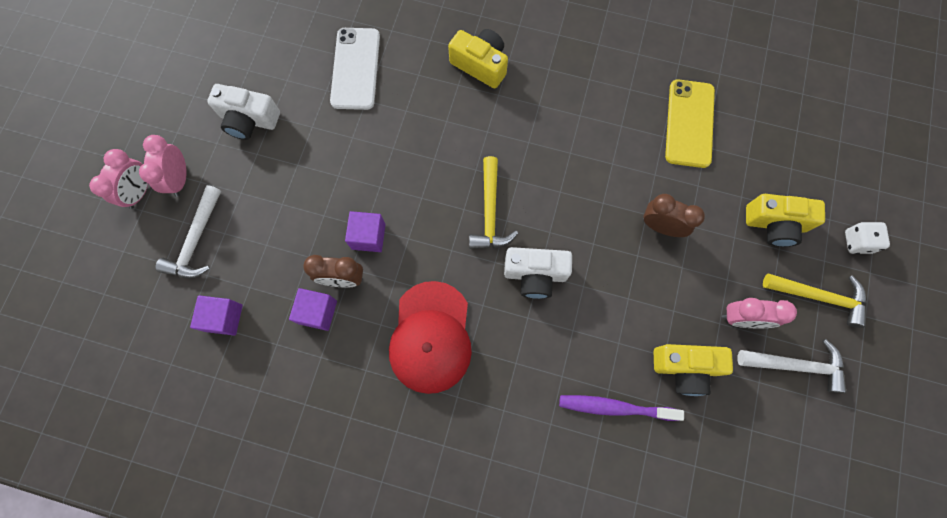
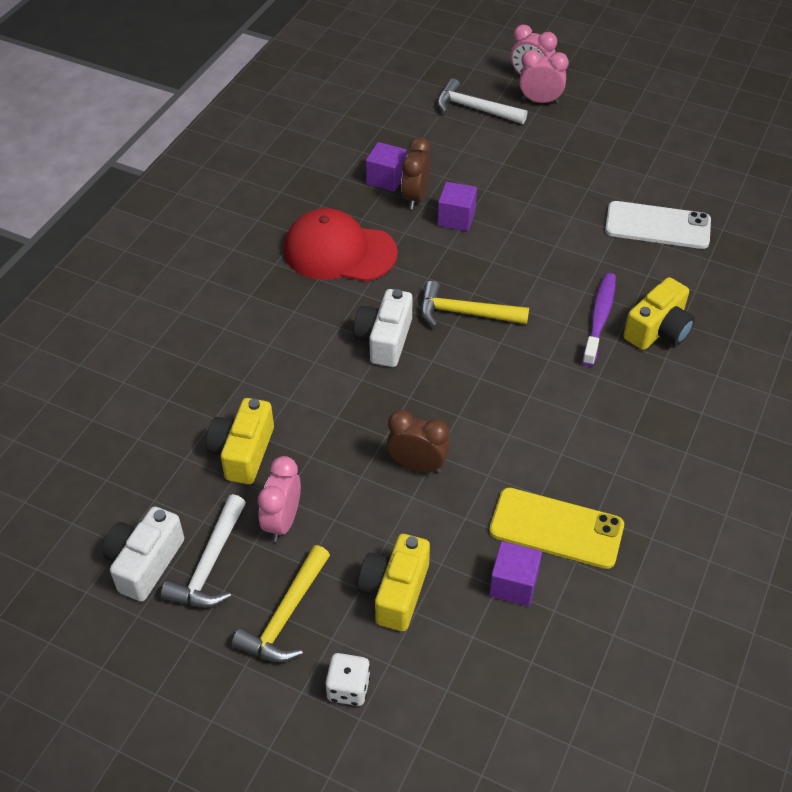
camera: 100 degrees right, 25 degrees down
(224, 318) = (396, 122): purple cube -> purple cube (513, 584)
(249, 120) = (600, 146): white camera -> white camera (145, 563)
(614, 407) = (222, 381): purple toothbrush -> purple toothbrush (599, 318)
(660, 226) = (417, 465): brown clock -> brown clock turned 105 degrees counterclockwise

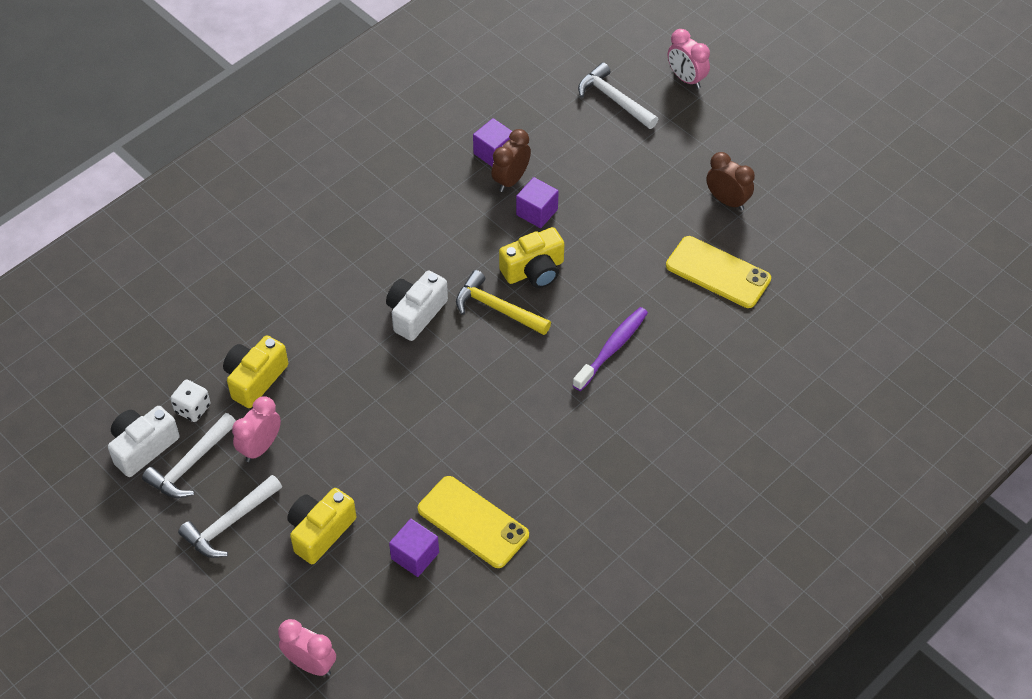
camera: 20 degrees right, 5 degrees up
(286, 616) = (230, 523): yellow hammer -> white hammer
(339, 252) = (417, 216): red cap -> none
(348, 688) = (251, 593): white dice -> white dice (192, 408)
(417, 465) = (388, 434): brown clock -> brown clock (727, 201)
(540, 101) = (681, 107): pink clock -> pink clock (310, 664)
(657, 226) = (718, 272): white phone -> yellow phone
(658, 330) = (658, 375): yellow camera -> yellow camera (534, 270)

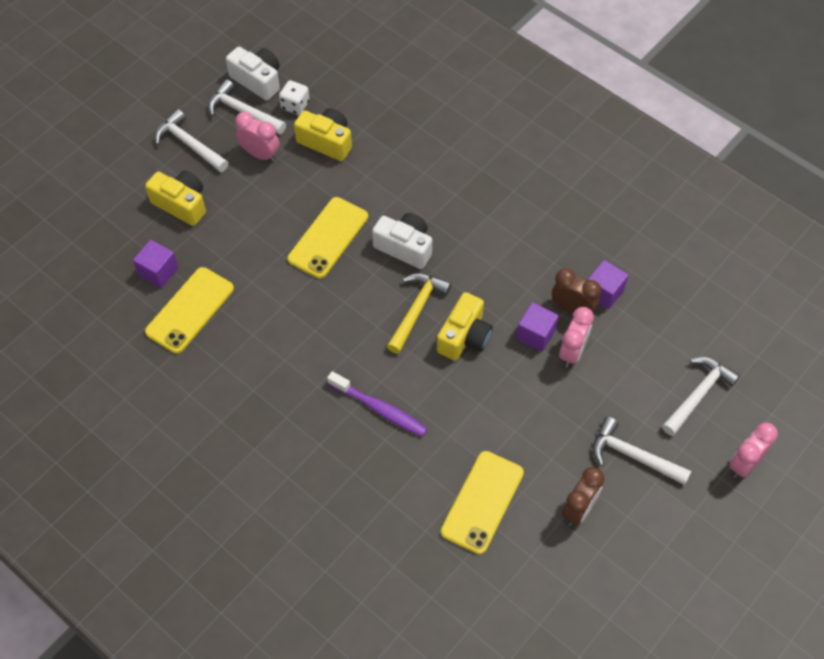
camera: 85 degrees right, 5 degrees up
(310, 664) = (64, 212): pink clock -> pink clock (572, 352)
(392, 383) = (328, 238): none -> yellow phone
(534, 270) = (464, 337): yellow camera -> yellow camera turned 120 degrees counterclockwise
(674, 154) = (633, 456): none -> white hammer

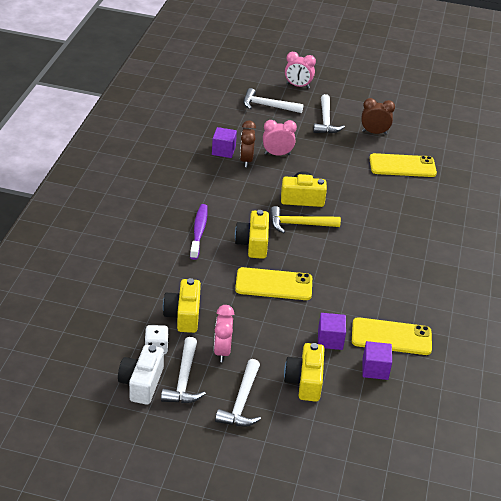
camera: 120 degrees left, 20 degrees down
(380, 409) = (382, 220): purple toothbrush -> purple toothbrush (199, 231)
(405, 247) = (253, 244): white camera -> yellow camera
(535, 334) = (276, 171): purple cube -> purple cube (330, 340)

